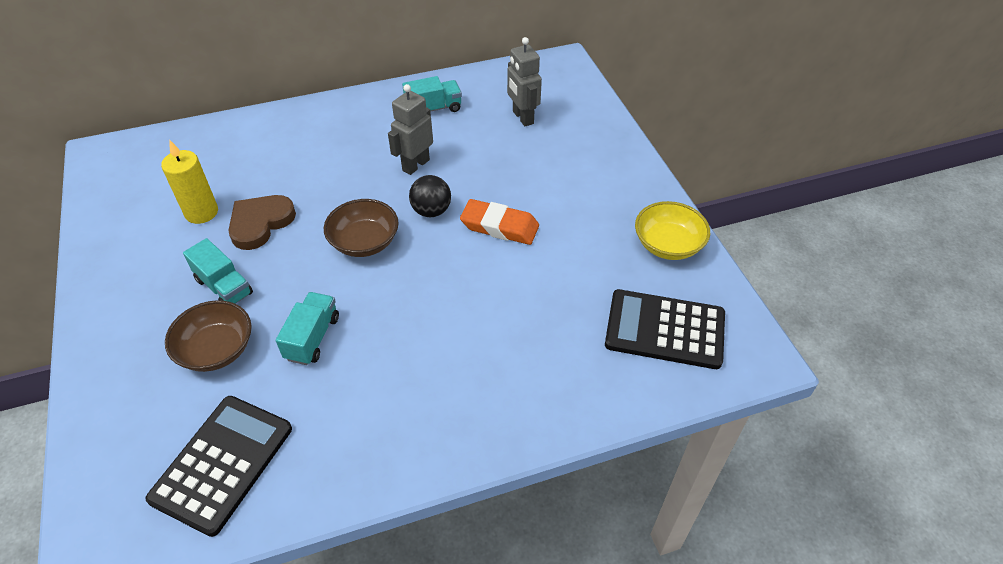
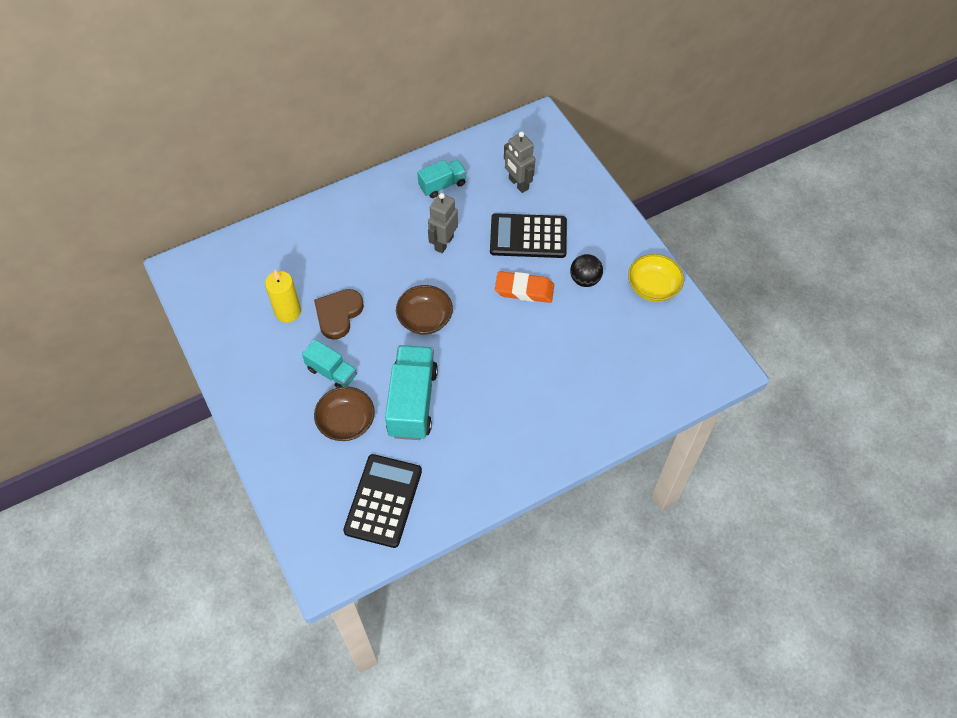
camera: 10 degrees left, 10 degrees up
(312, 338) = (412, 402): turquoise truck -> turquoise truck, size x1.74
(431, 211) = (468, 284): black ball -> black ball (585, 279)
(665, 329) = (661, 357): black calculator -> black calculator (528, 236)

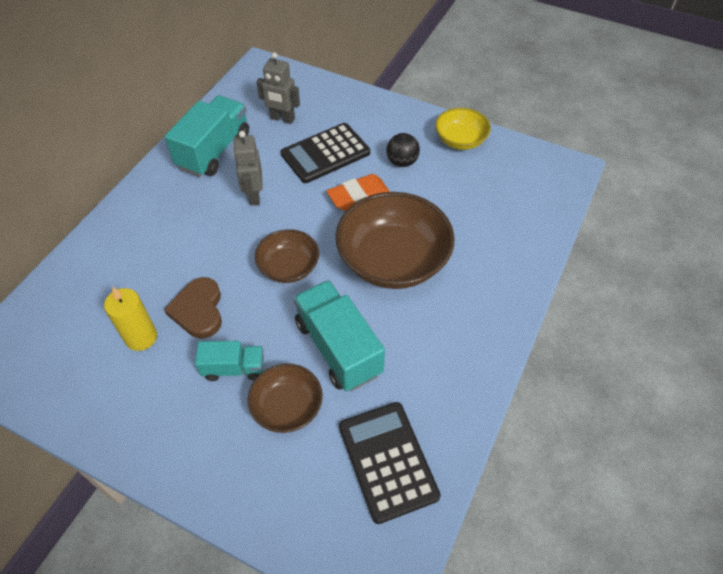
camera: 35 degrees left, 5 degrees down
(442, 185) = (214, 151): turquoise truck -> turquoise truck, size x1.74
(506, 360) = (393, 260): none -> brown bowl

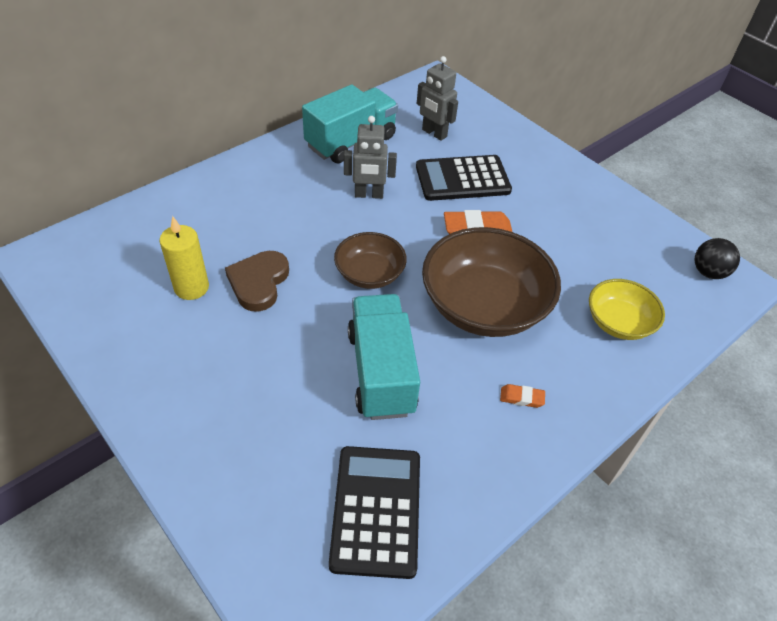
camera: 20 degrees right, 5 degrees down
(234, 368) = (264, 350): turquoise truck -> none
(254, 195) = (369, 195): grey robot -> grey robot turned 105 degrees counterclockwise
(287, 407) = (298, 410): brown bowl -> none
(402, 162) = (541, 212): black ball -> black ball (708, 272)
(455, 325) = (521, 398): none -> orange eraser
(460, 140) = (618, 211): yellow bowl -> yellow bowl (618, 322)

